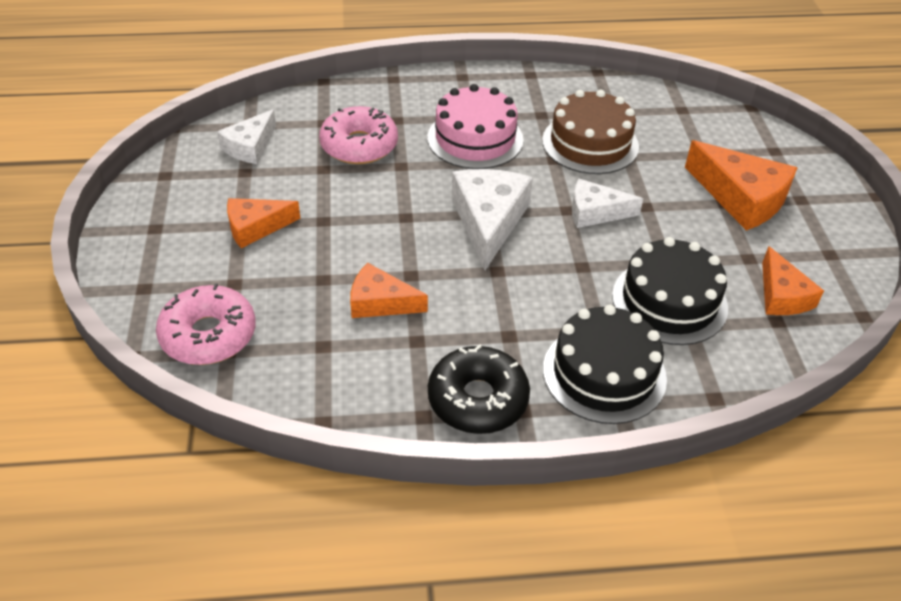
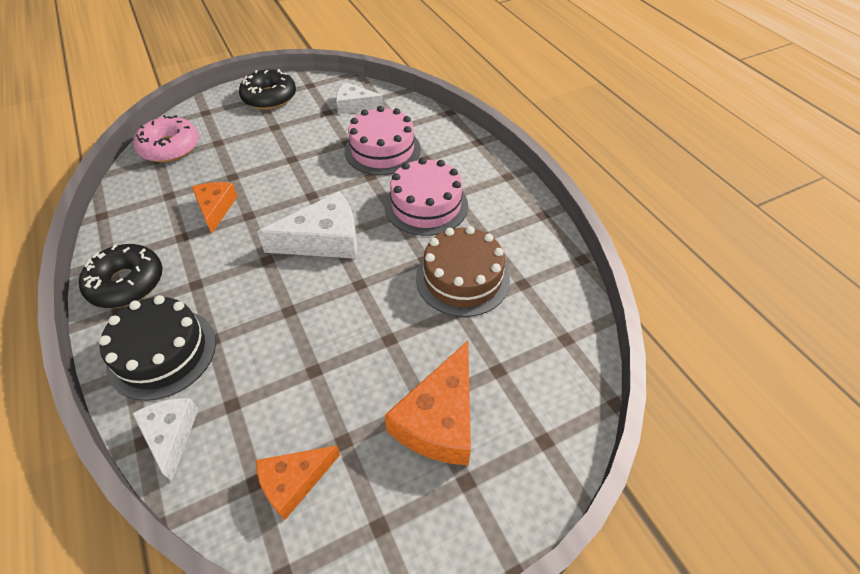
camera: 70 degrees right, 5 degrees up
(163, 217) = (269, 97): none -> black donut
(256, 227) = (273, 133): orange cheese -> none
(359, 145) = (382, 150): pink donut -> pink cake
(595, 212) = (363, 303): white cheese -> white cheese (171, 435)
(669, 301) = (260, 383): black cake -> none

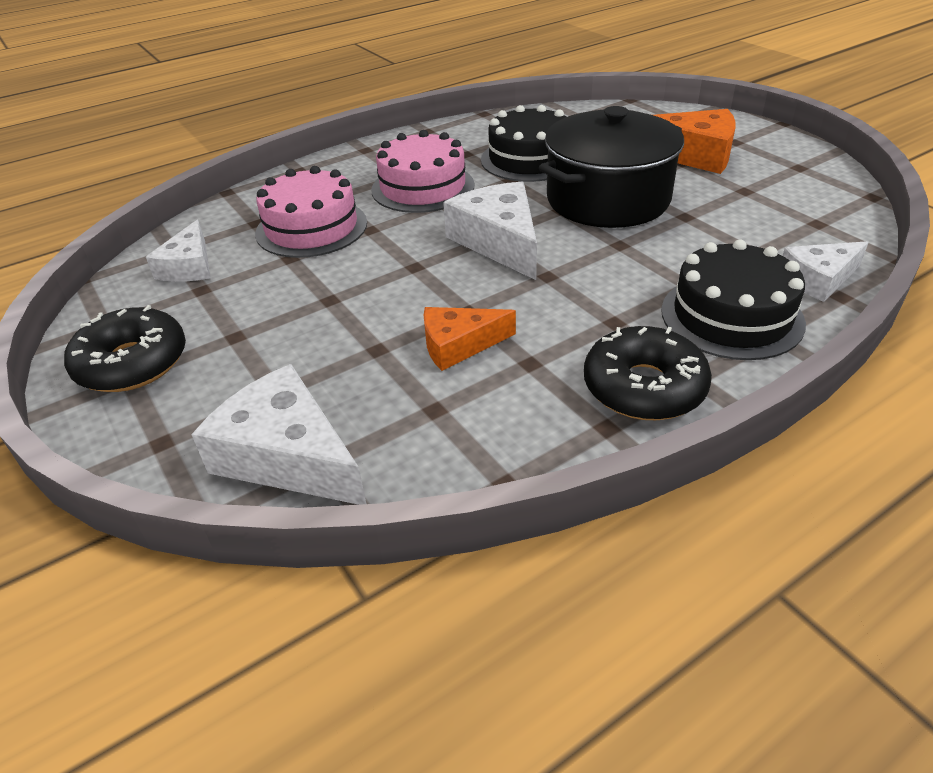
camera: 95 degrees left, 10 degrees down
(170, 147) = (287, 456): pink donut -> white cheese
(294, 481) = (800, 205): orange cheese -> none
(364, 319) = (607, 199): none -> black pot
(462, 278) = (529, 159): brown cake -> black cake

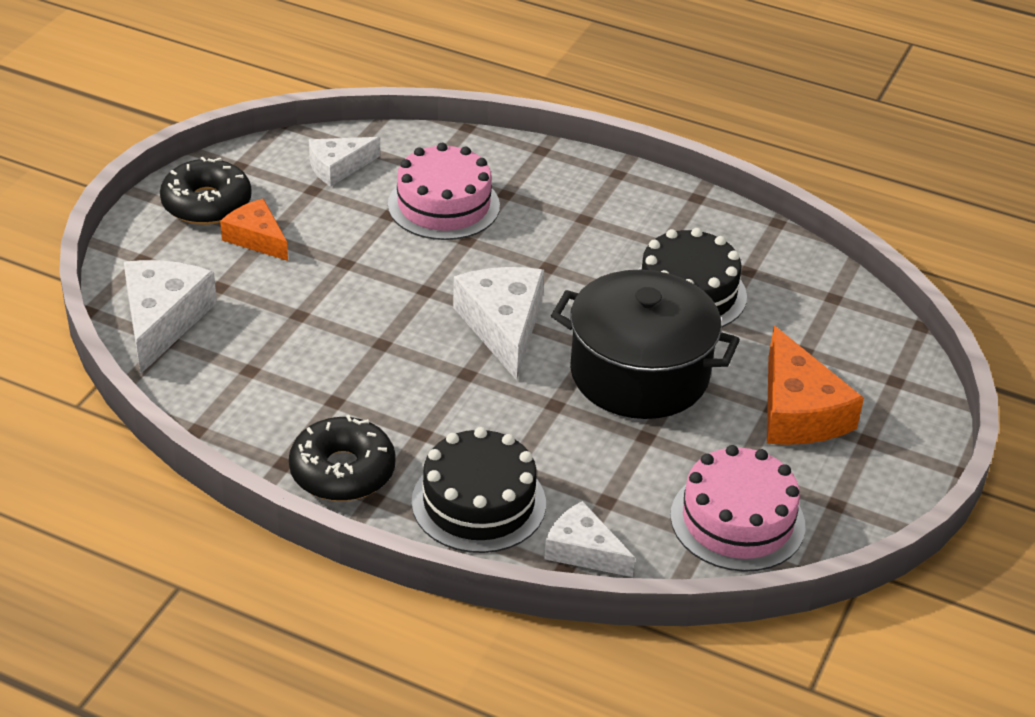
camera: 55 degrees right, 0 degrees up
(423, 187) = (568, 242): pink cake -> pink cake (737, 520)
(459, 345) = (332, 355): orange cheese -> orange cheese (256, 238)
(499, 241) = (503, 326): white cheese -> white cheese turned 45 degrees counterclockwise

